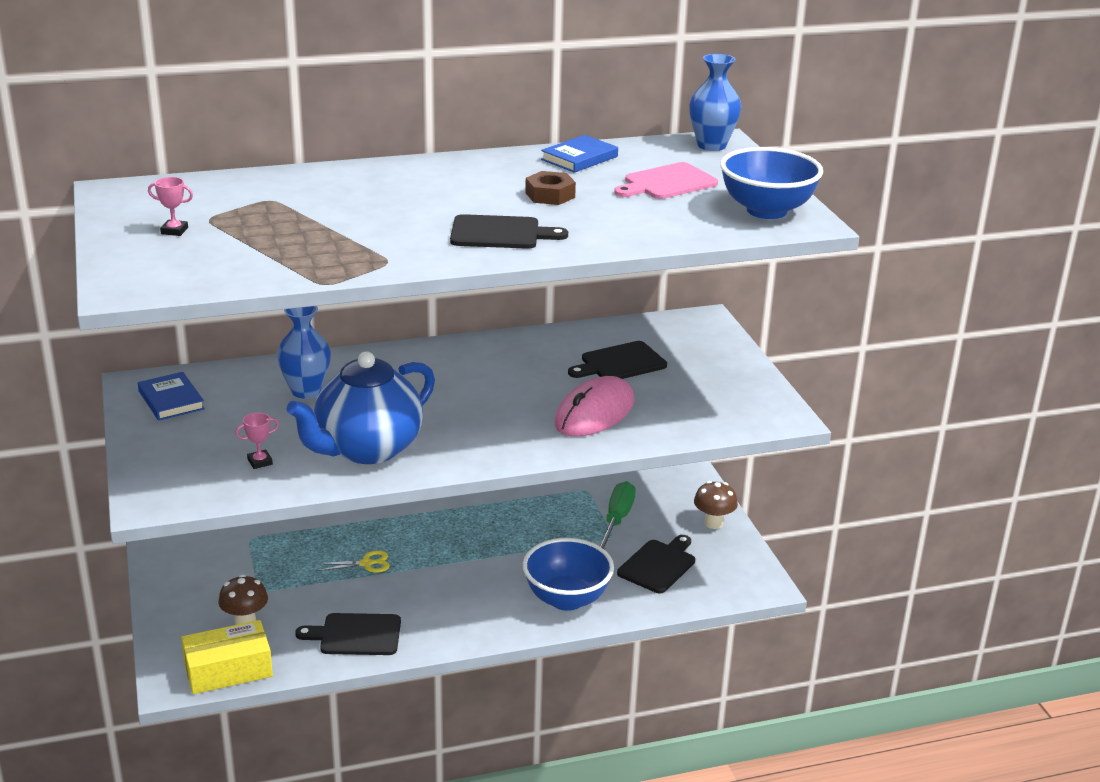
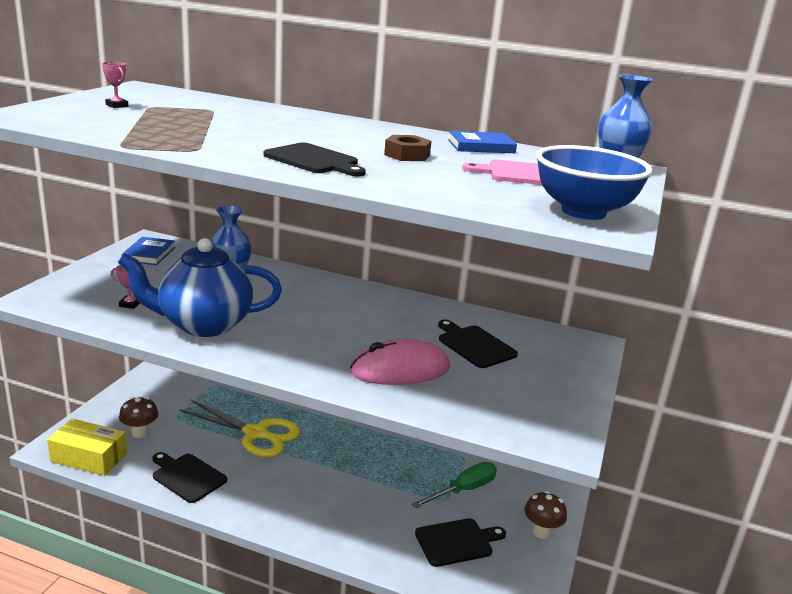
camera: 35 degrees right, 5 degrees down
(366, 563) = (256, 434): yellow scissors -> yellow scissors, size x2.25
(566, 599) = (355, 529): blue bowl -> none
(620, 363) = (474, 345): black cutting board -> black cutting board turned 45 degrees clockwise

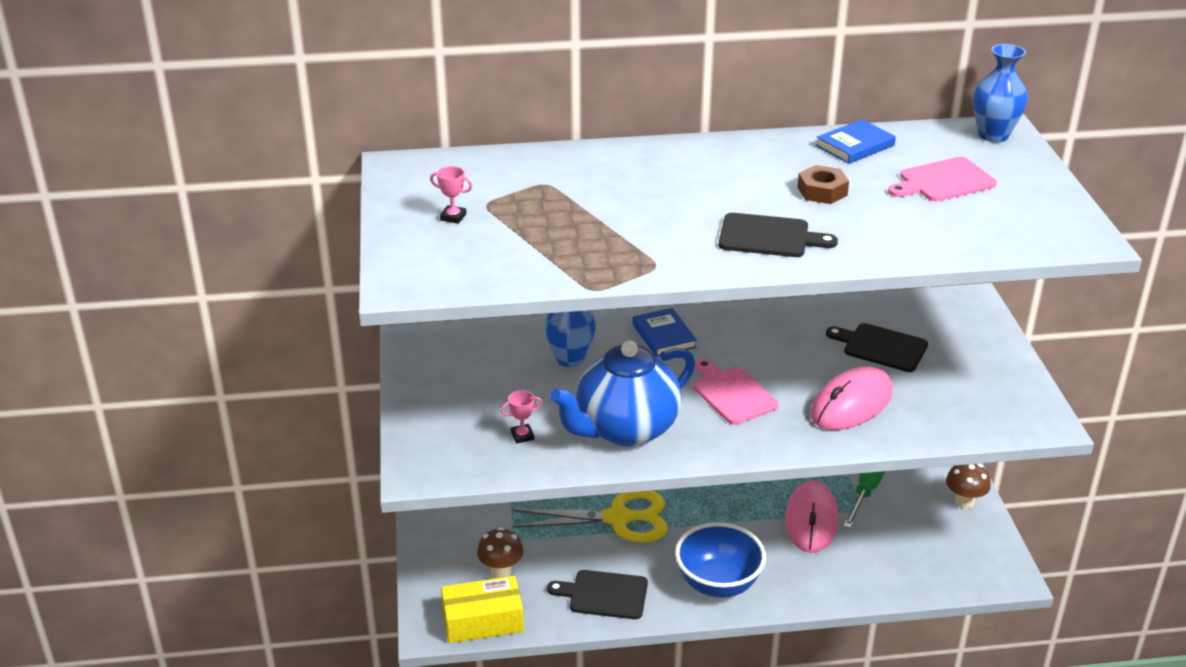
camera: 25 degrees left, 10 degrees up
(149, 254) = (443, 360): blue book -> blue book (664, 336)
(313, 332) = (732, 393): none -> pink cutting board
(396, 492) = (811, 520): none -> pink mouse
(457, 542) = (905, 544): black cutting board -> none
(583, 212) = (1045, 222): blue bowl -> blue bowl (718, 584)

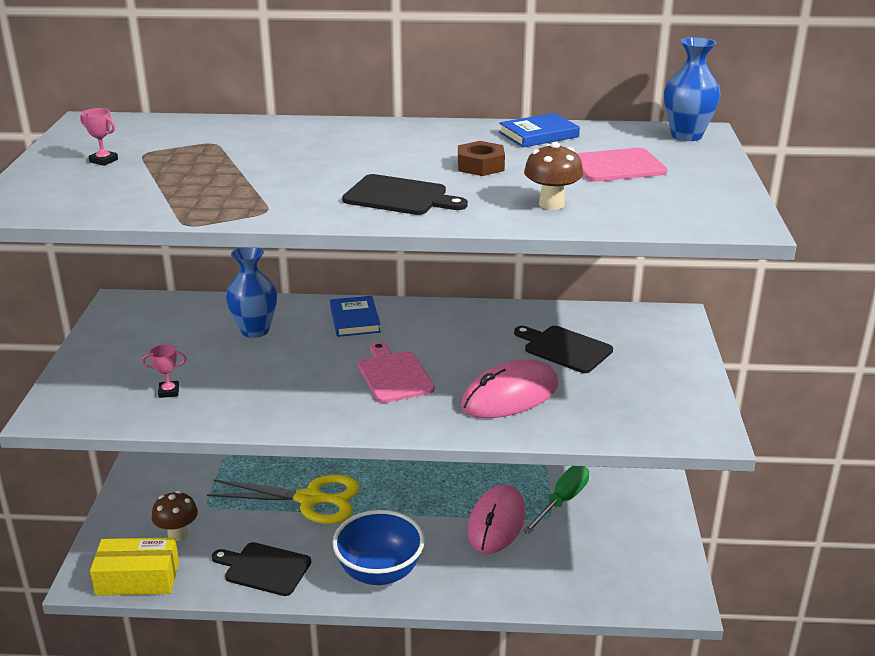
camera: 10 degrees right, 5 degrees down
(625, 429) = (271, 396): blue teapot -> none
(964, 502) = (658, 523): brown mushroom -> brown mushroom (551, 204)

